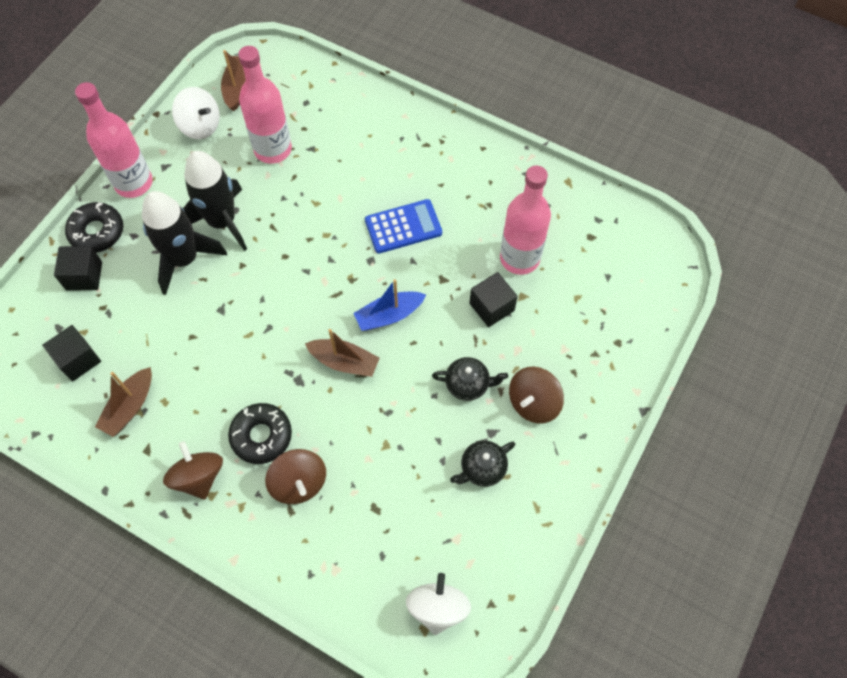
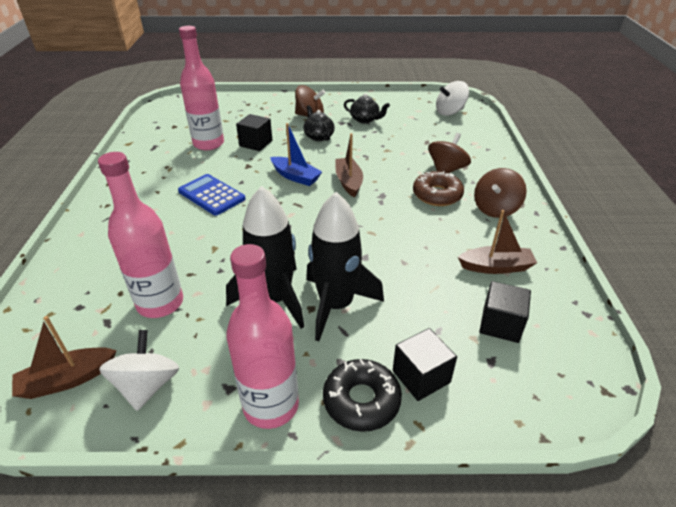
camera: 120 degrees left, 25 degrees down
(261, 436) = (437, 195): black donut -> brown donut

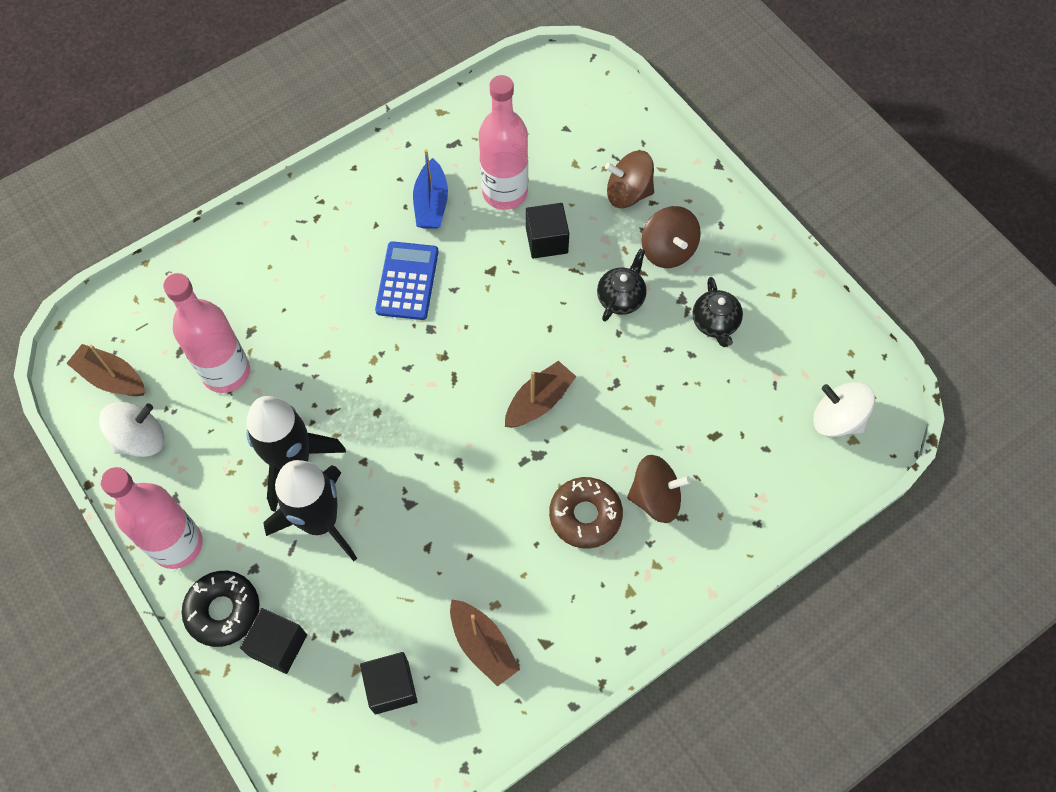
camera: 55 degrees right, 25 degrees up
(295, 177) = (506, 337): blue boat -> blue boat (431, 204)
(495, 209) = (603, 597): brown spinning top -> brown spinning top (628, 193)

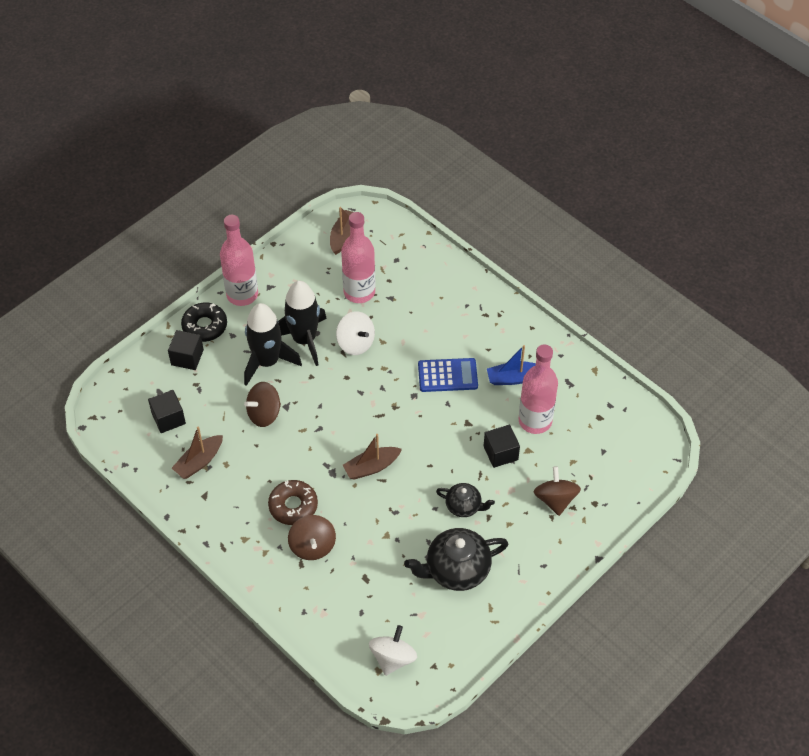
camera: 80 degrees right, 10 degrees down
(140, 439) = (306, 260): white spinning top -> white spinning top (356, 343)
(539, 401) = (371, 467): brown boat -> brown boat turned 120 degrees clockwise
(668, 250) = (511, 532): brown spinning top -> brown spinning top (264, 414)
(715, 323) = (456, 570): black teapot -> black teapot, size x1.75

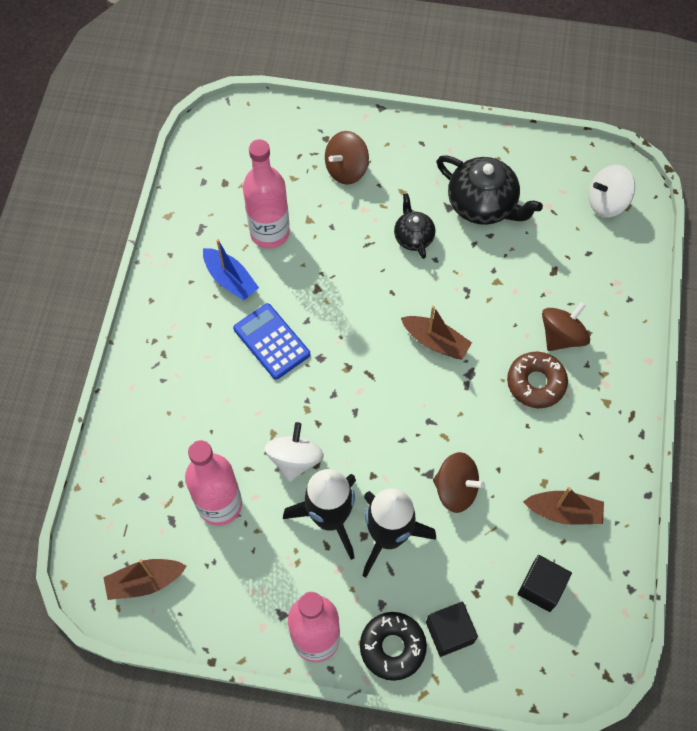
camera: 125 degrees left, 10 degrees up
(500, 453) = (330, 240): black cube -> none

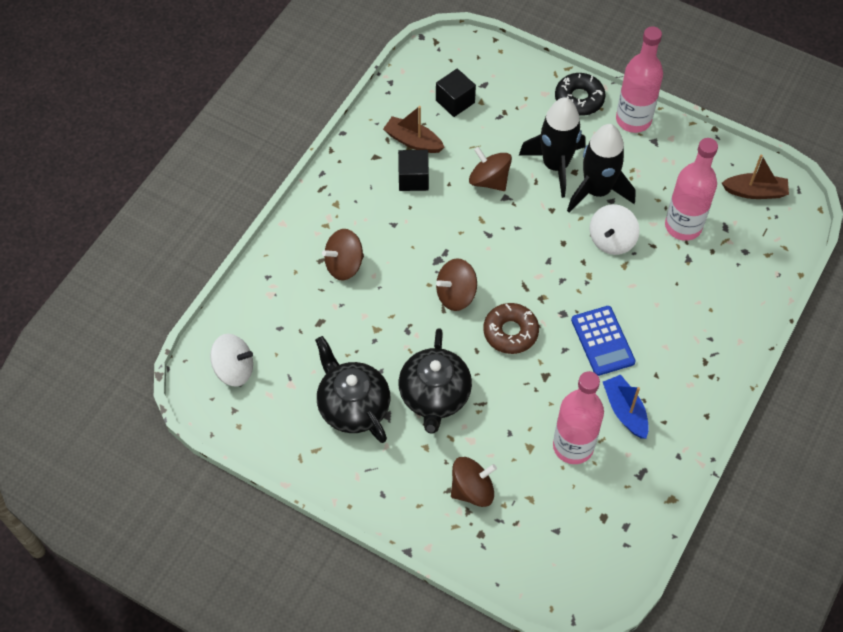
camera: 160 degrees left, 5 degrees down
(413, 237) = (434, 396): black teapot -> black teapot, size x1.75
(435, 342) = (456, 295): brown boat -> brown spinning top
(449, 632) = (534, 95): black cube -> black cube (413, 179)
(536, 383) = (386, 235): brown donut -> brown donut (510, 332)

